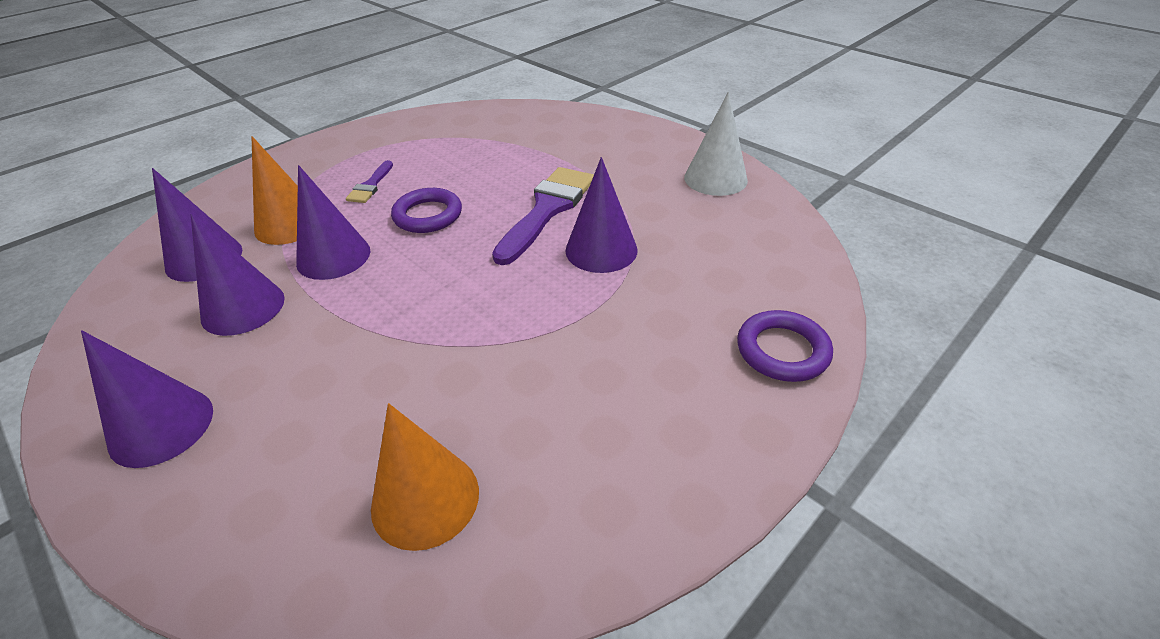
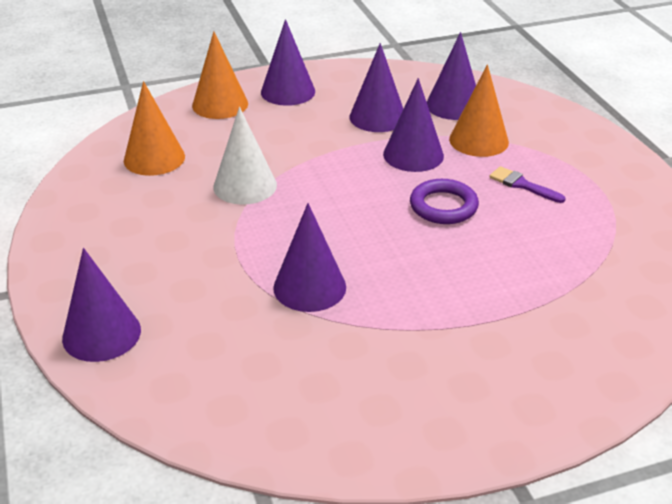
camera: 115 degrees right, 5 degrees down
(215, 499) = (220, 104): none -> orange cone
(547, 210) = (401, 275): purple brush -> none
(715, 178) = (373, 427): white cone -> white cone (245, 186)
(782, 350) = (101, 334): purple ring -> purple cone

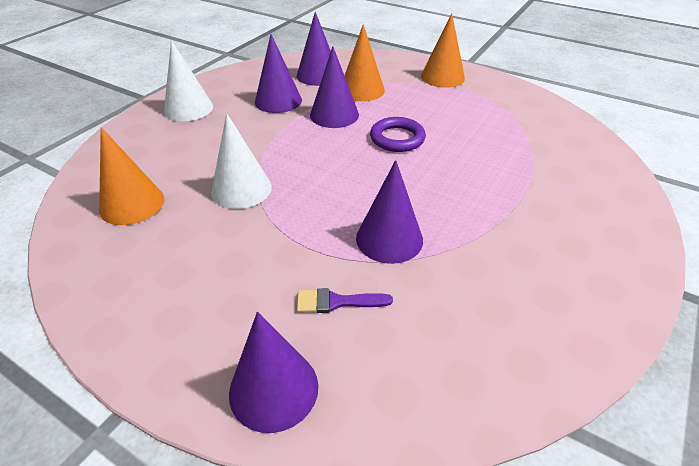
camera: 40 degrees left, 5 degrees up
(220, 104) = (142, 138): orange cone -> orange cone (442, 77)
(288, 91) = (188, 108): purple cone -> white cone
(522, 185) = (422, 105): purple brush -> purple brush (337, 302)

